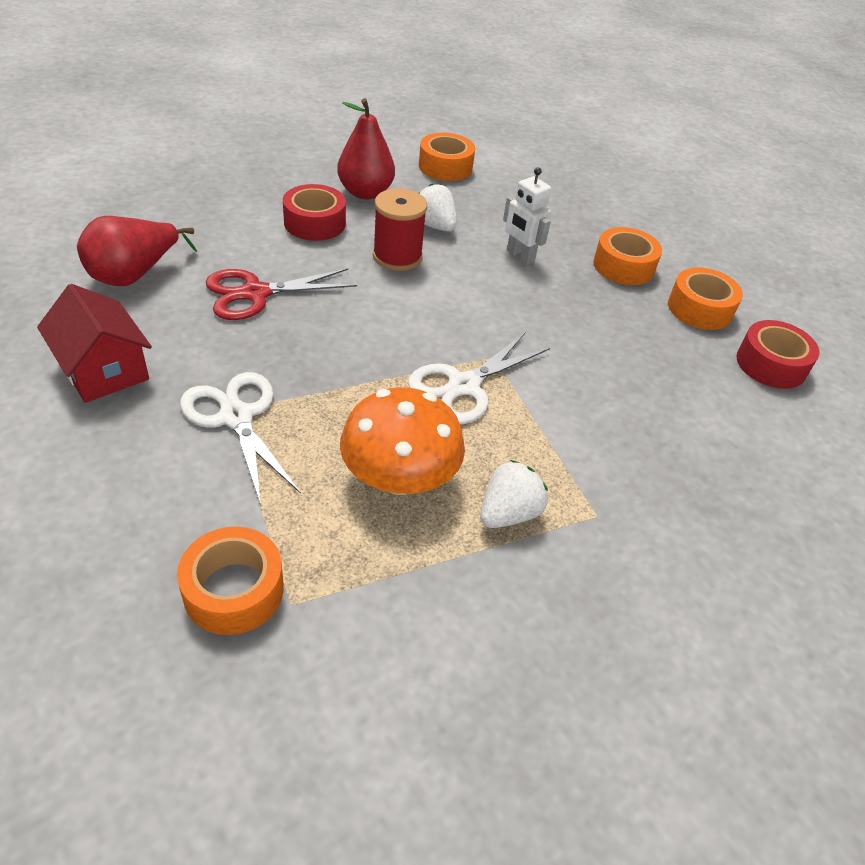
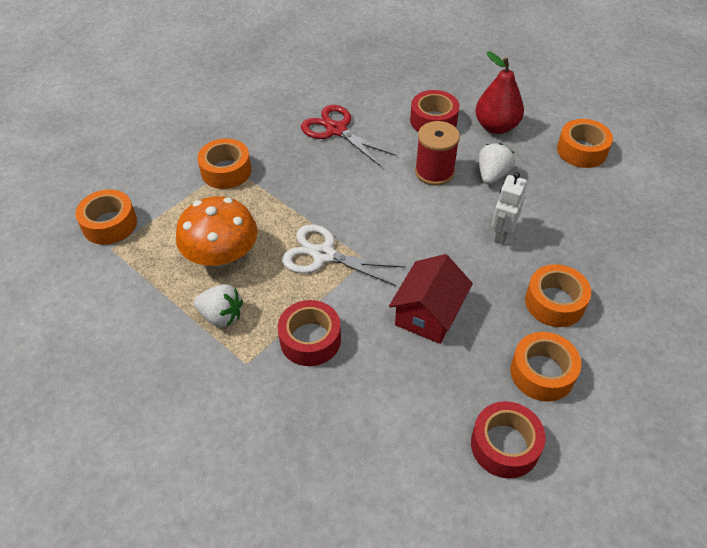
camera: 70 degrees right, 5 degrees up
(104, 369) = (229, 110): red house -> red house (428, 314)
(134, 275) = (312, 80): red pear -> none
(236, 417) = (226, 171): white scissors -> orange tape
(587, 445) = (310, 339): none -> red tape

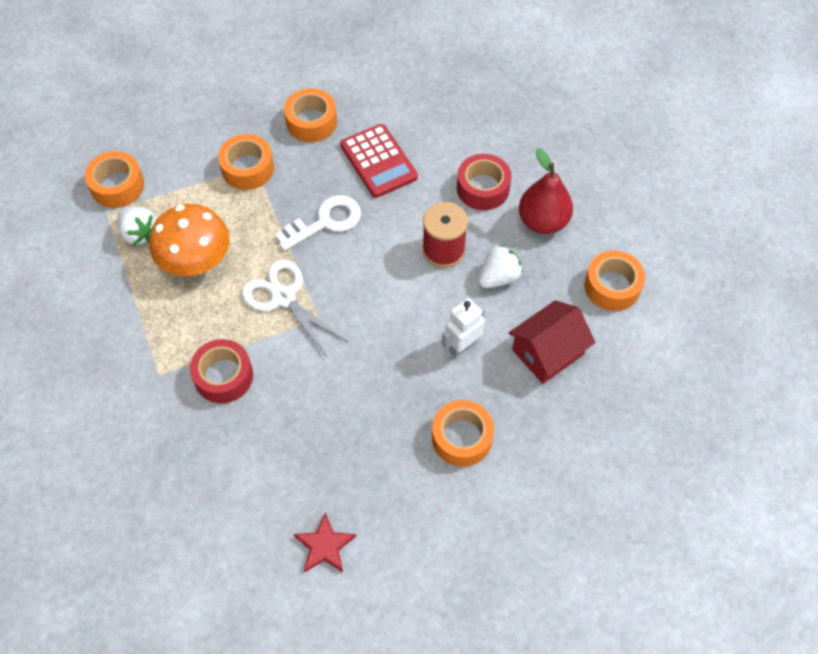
camera: 25 degrees right, 10 degrees up
(221, 316) = (163, 320): white strawberry -> white strawberry (139, 233)
(321, 186) = (325, 221): none -> white key
(336, 130) = (378, 161): red scissors -> red calculator
(428, 314) = (339, 397): red house -> red house (547, 352)
(505, 445) = (324, 546): red tape -> red star
(542, 373) = (401, 498): orange tape -> orange tape (311, 122)

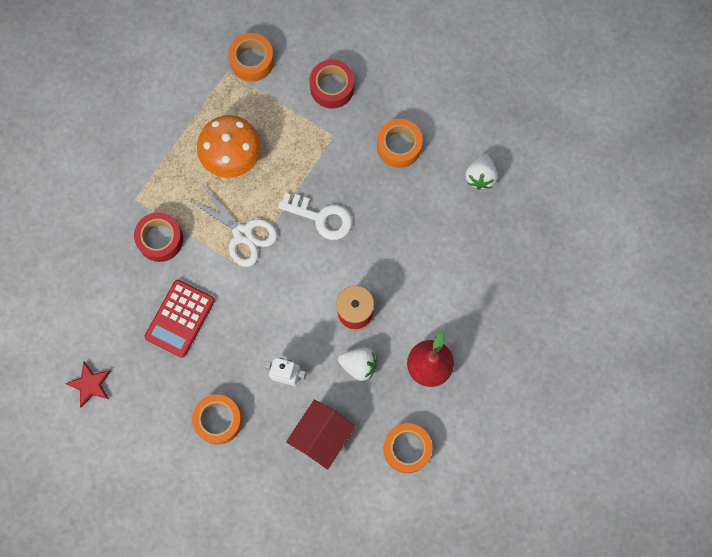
camera: 55 degrees right, 15 degrees up
(139, 233) = (226, 105): white strawberry -> white strawberry (480, 176)
(247, 168) = (327, 133): orange tape -> none
(283, 297) = (243, 234): white scissors -> white scissors turned 120 degrees clockwise
(378, 161) = (398, 217): red calculator -> red calculator (180, 318)
(483, 188) = (428, 305): red tape -> red tape (332, 87)
(547, 352) = (321, 436): red house -> red house turned 75 degrees counterclockwise

